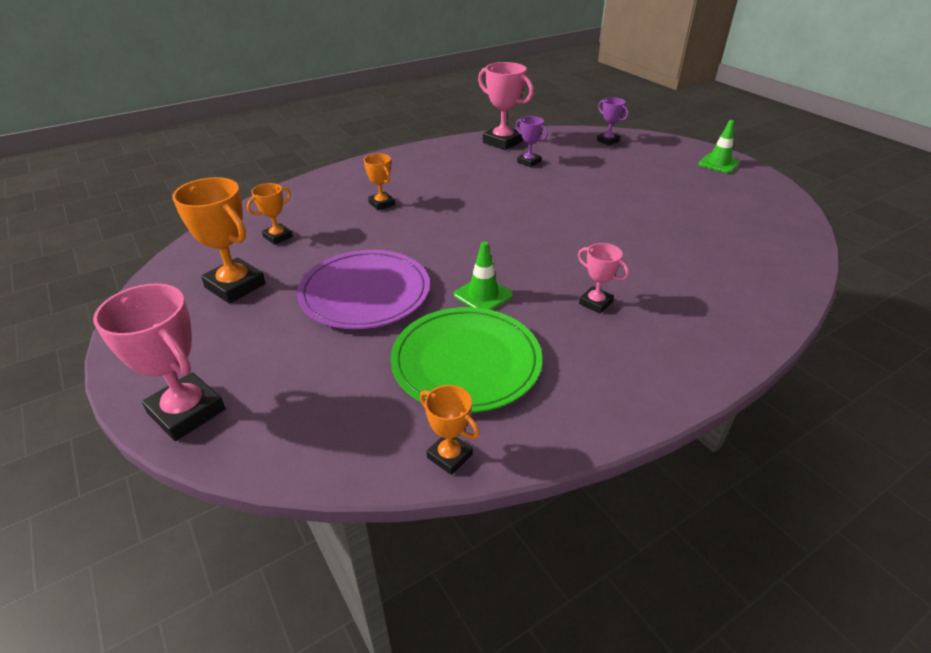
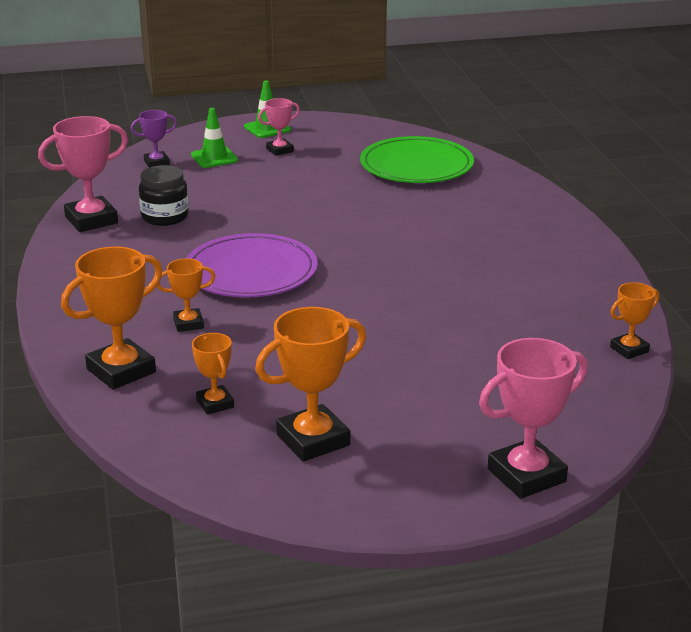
camera: 70 degrees left, 10 degrees down
(311, 196) = (121, 371): none -> orange trophy
(365, 293) = (381, 358): purple plate -> purple plate (251, 271)
(466, 362) = (521, 323): green plate -> green plate (416, 165)
(483, 295) = (425, 297): green traffic cone -> green traffic cone (214, 158)
(529, 162) = (165, 217): purple trophy -> black jar
(595, 303) = (469, 249): pink trophy -> pink trophy (280, 150)

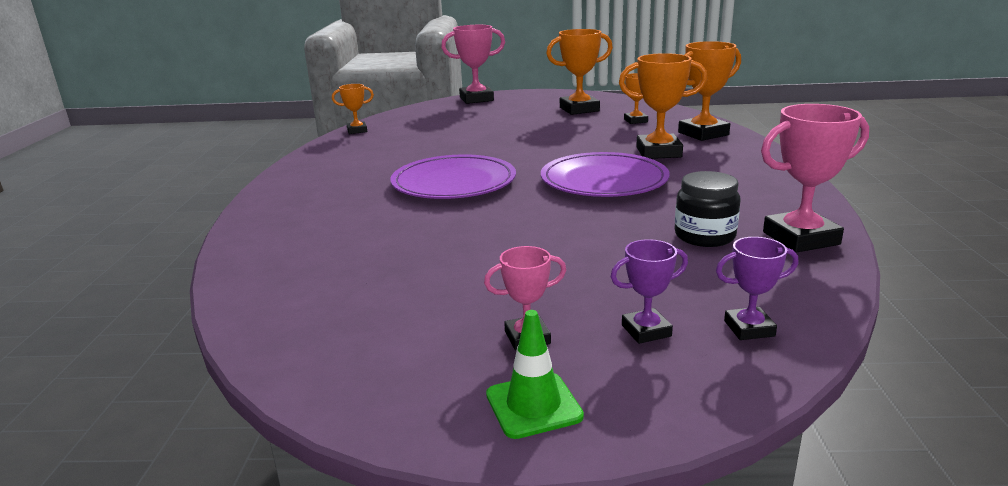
camera: 165 degrees left, 5 degrees down
(188, 324) = (658, 152): orange trophy -> orange trophy, size x1.79
(214, 158) = (646, 331): green traffic cone -> purple trophy
(406, 258) = (454, 182): none -> purple plate
(416, 165) = (336, 285): green plate -> none

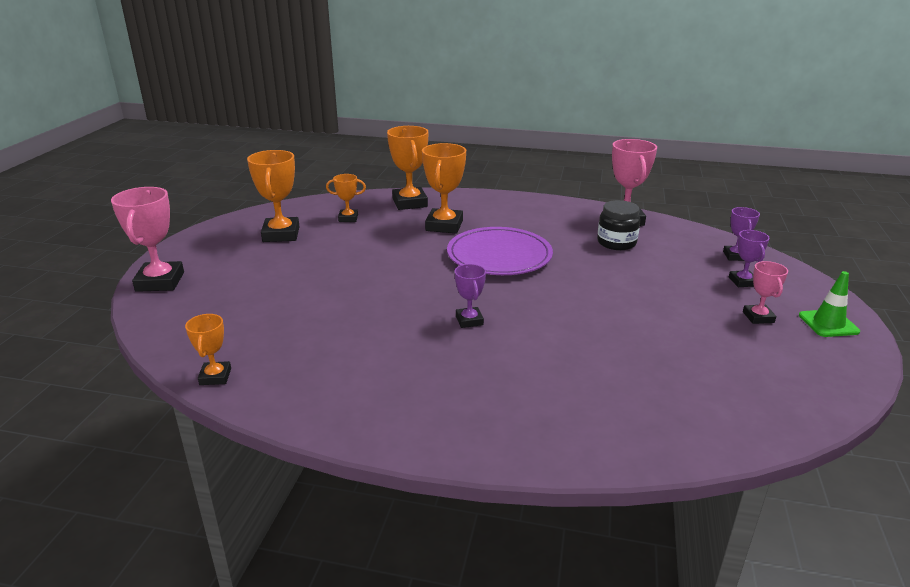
camera: 80 degrees left, 5 degrees up
(454, 182) = (469, 320): purple plate -> purple trophy

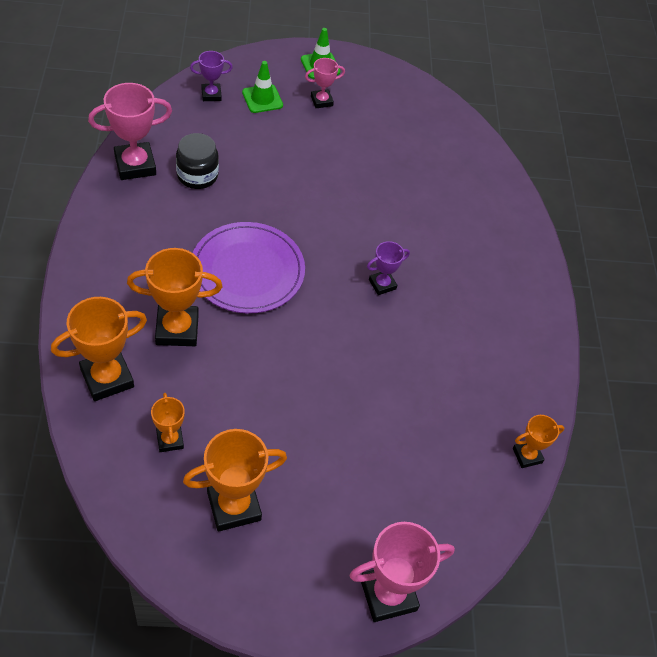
camera: 110 degrees left, 25 degrees up
(742, 281) = (262, 99): purple trophy -> green traffic cone

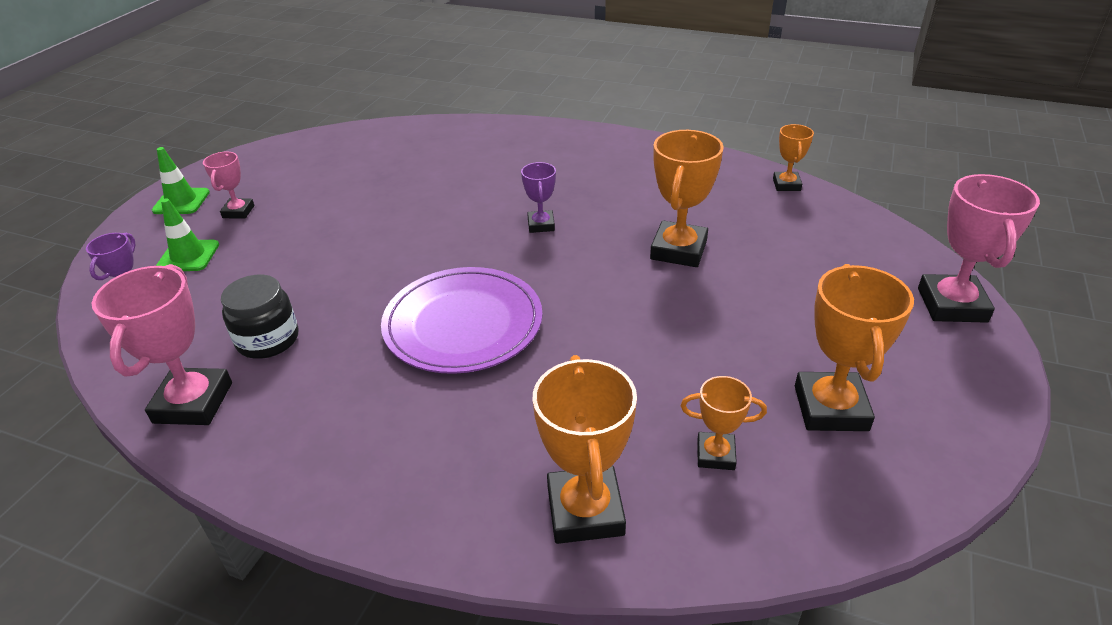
camera: 60 degrees left, 15 degrees down
(177, 329) = (527, 411): orange trophy -> orange trophy (678, 250)

